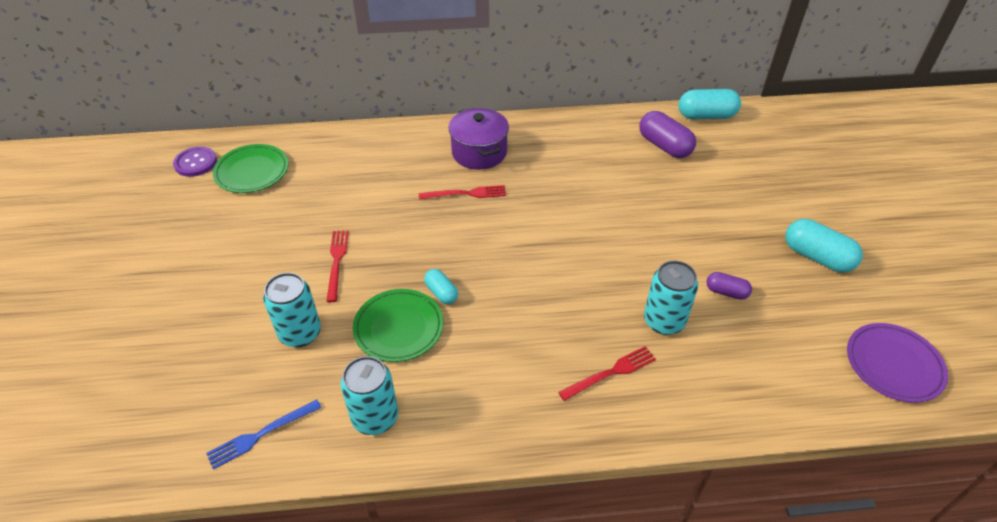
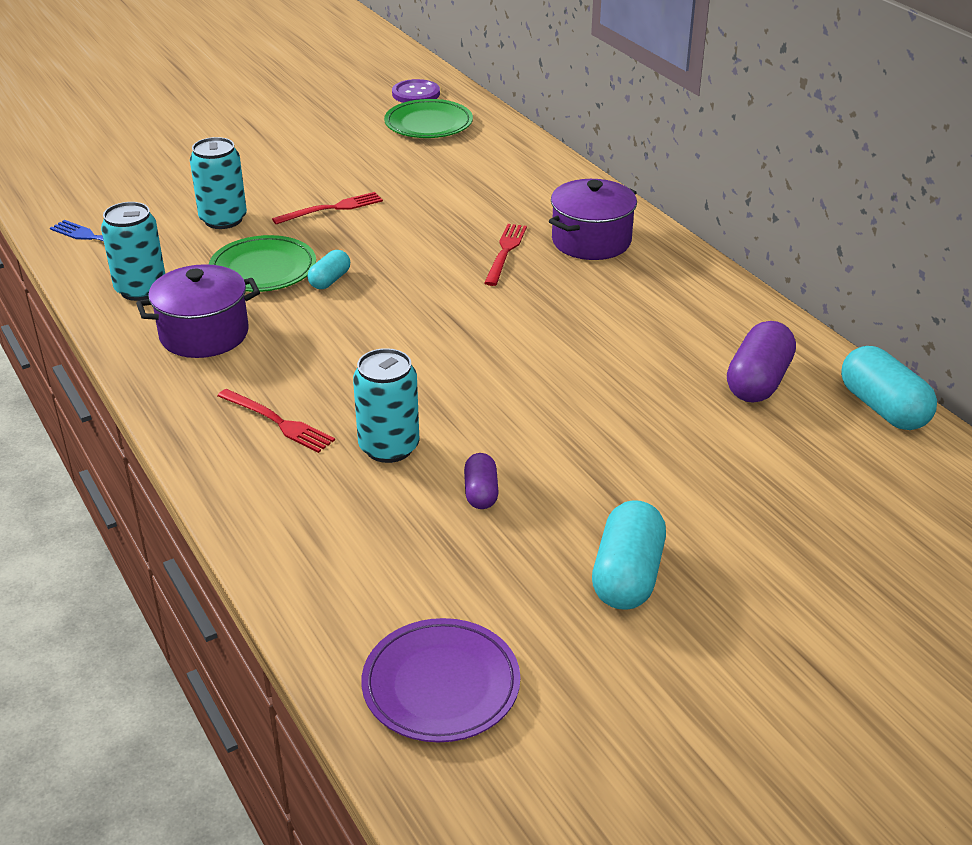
camera: 65 degrees right, 10 degrees down
(466, 194) = (505, 252): red fork -> red fork turned 135 degrees counterclockwise
(471, 389) = (204, 334): none -> purple pot

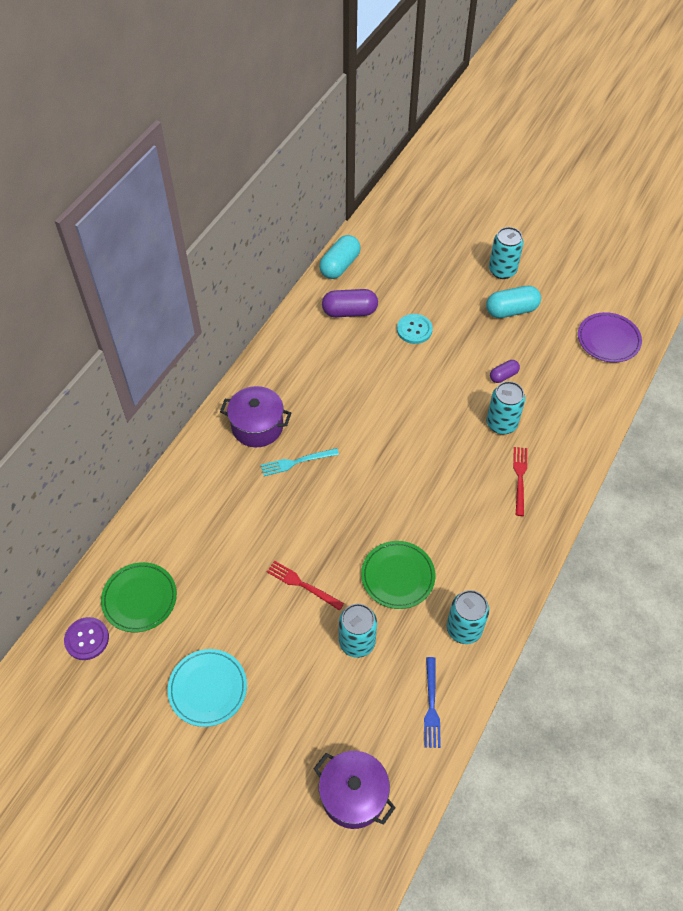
camera: 120 degrees left, 20 degrees up
(204, 334) = (479, 561): purple pot -> purple pot (353, 795)
(288, 134) = (208, 689): none -> turquoise plate
(330, 280) = (385, 533): turquoise capsule -> none
(505, 252) = (297, 462): red fork -> turquoise fork
(666, 434) = (414, 330): none -> turquoise button
(749, 615) = (502, 270): none -> turquoise can

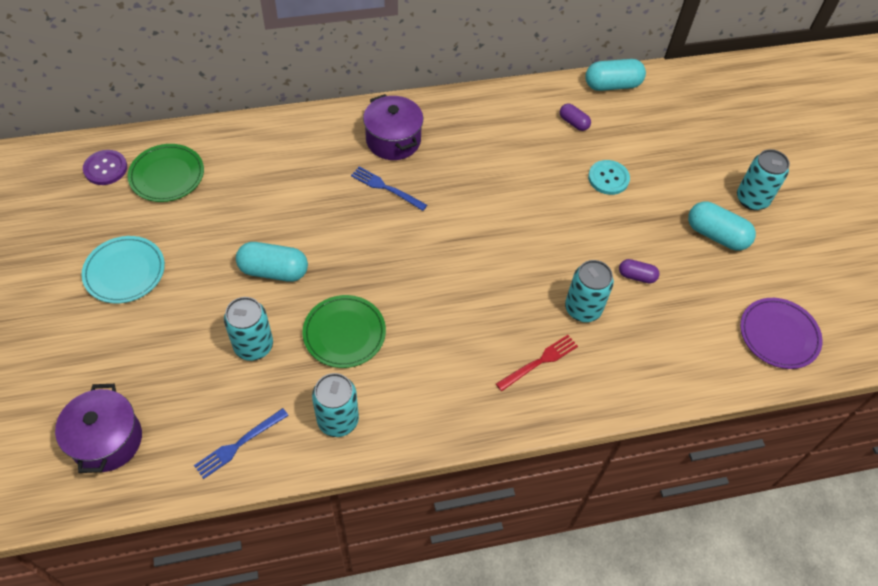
camera: 45 degrees right, 0 degrees up
(297, 462) = (386, 188): turquoise fork -> blue fork
(302, 585) = (274, 271): red fork -> turquoise capsule
(349, 311) = (573, 123): purple capsule -> purple capsule, size x0.57

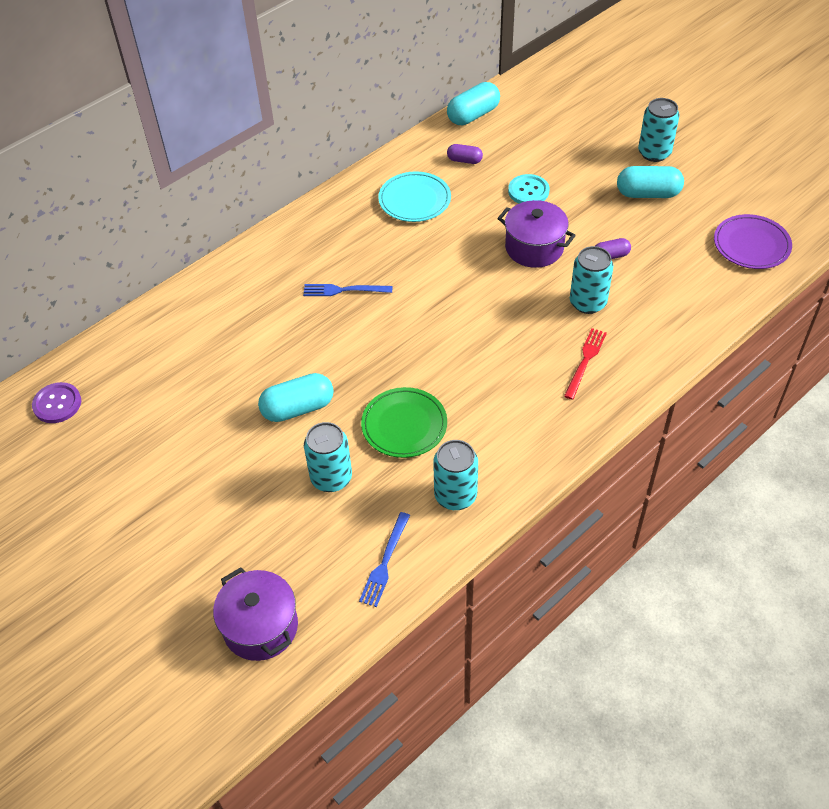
camera: 25 degrees left, 5 degrees down
(125, 272) = (155, 481): turquoise plate -> turquoise plate (414, 200)
(167, 175) = (126, 380): green plate -> none
(393, 140) = (318, 248): purple pot -> purple pot (534, 247)

